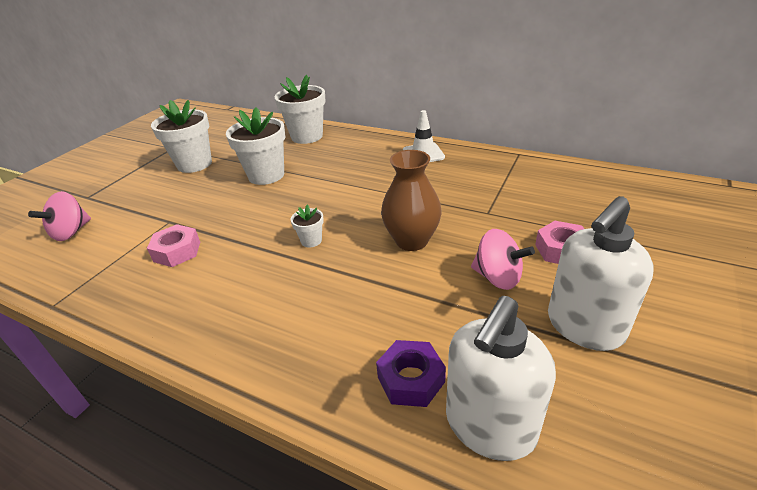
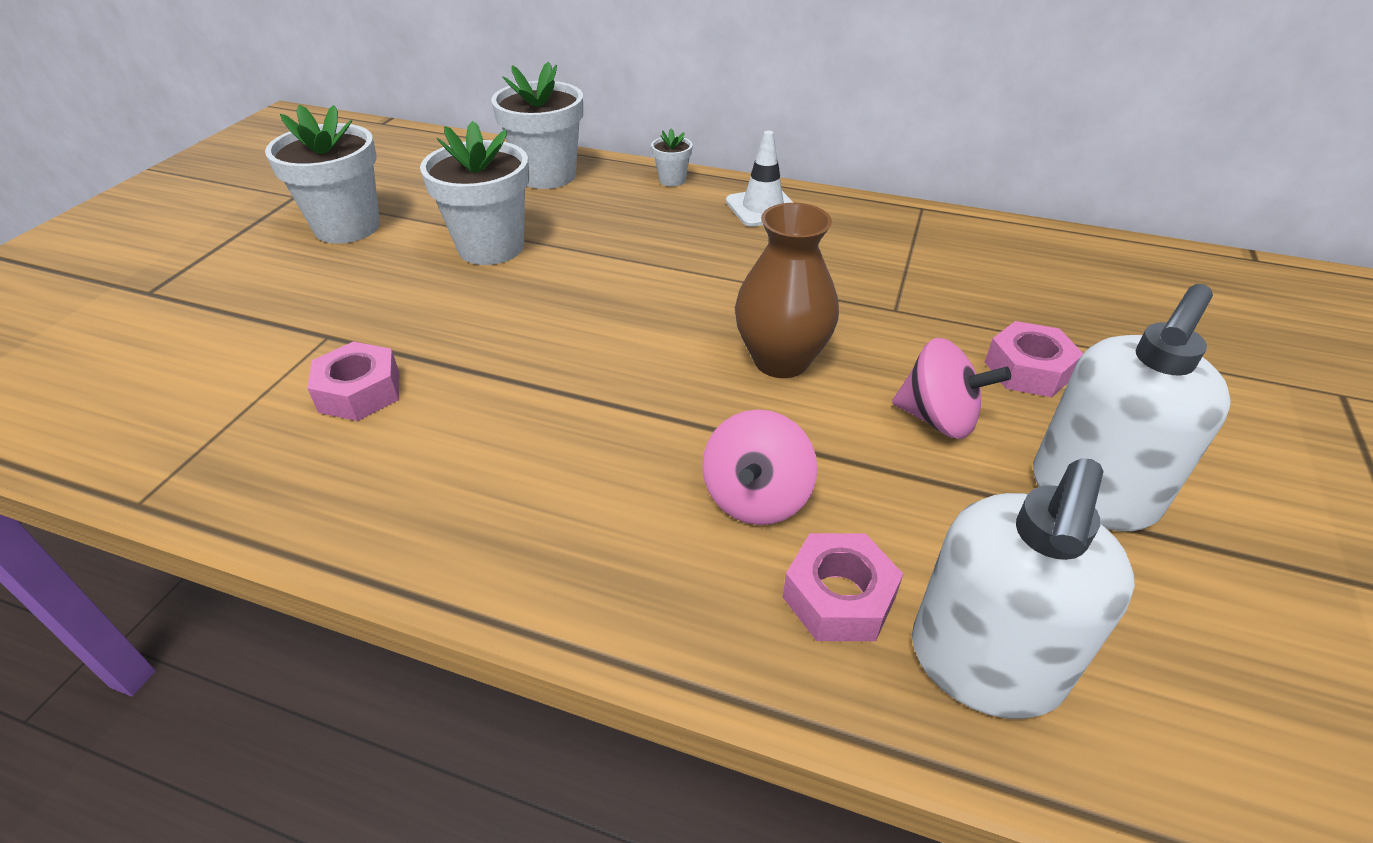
camera: 10 degrees left, 5 degrees up
(71, 232) = (135, 361): pink spinning top -> pink spinning top (756, 498)
(311, 241) = (605, 365): white flower pot -> white flower pot (672, 180)
(411, 379) = (839, 597): purple nut -> pink nut

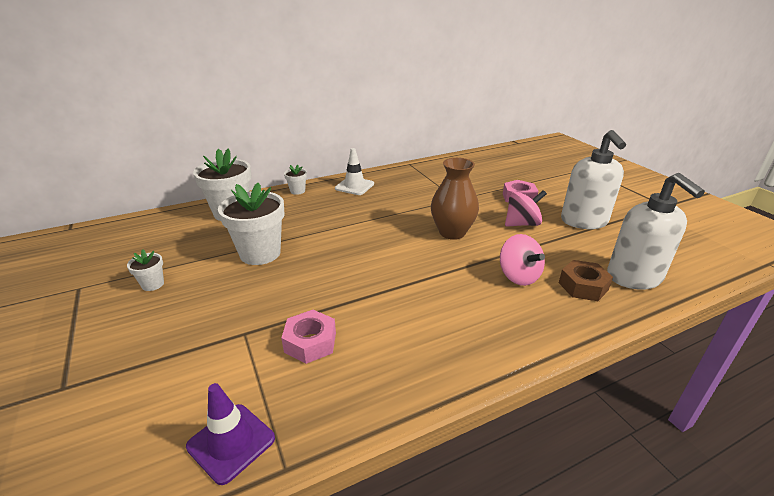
camera: 45 degrees left, 10 degrees down
(149, 441) = (231, 442): none -> purple traffic cone
(347, 227) = (153, 284): white flower pot -> white flower pot, size x0.47
(839, 597) = (583, 286): pink nut -> brown nut

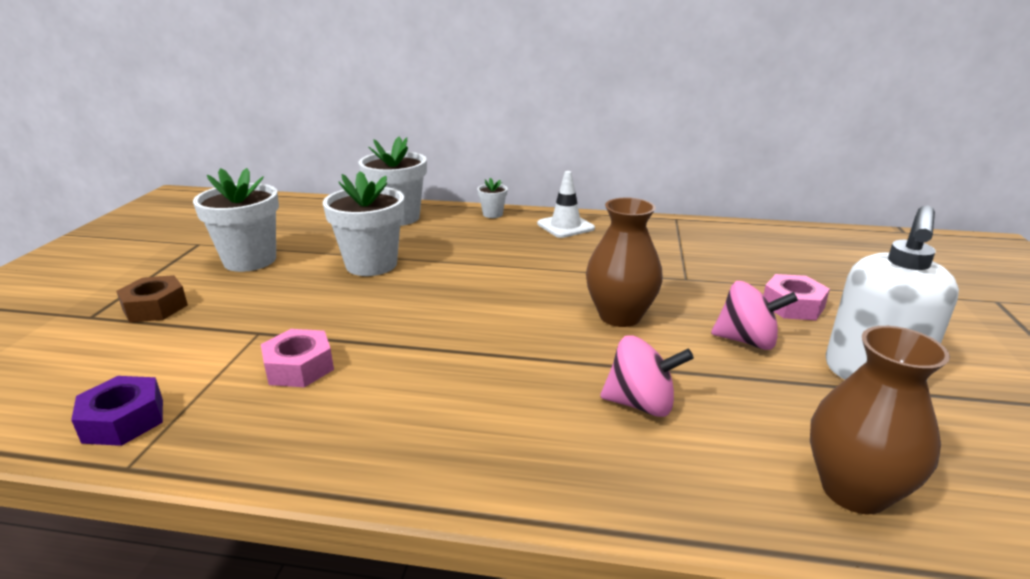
camera: 35 degrees right, 5 degrees down
(153, 284) = (250, 260): white flower pot -> white flower pot, size x2.14
(231, 442) = (123, 420): purple traffic cone -> purple nut
(518, 276) = (641, 404): pink spinning top -> pink spinning top turned 90 degrees counterclockwise
(583, 286) = (730, 461): brown nut -> brown nut (155, 307)
(634, 277) = (854, 490): white soap dispenser -> brown vase

